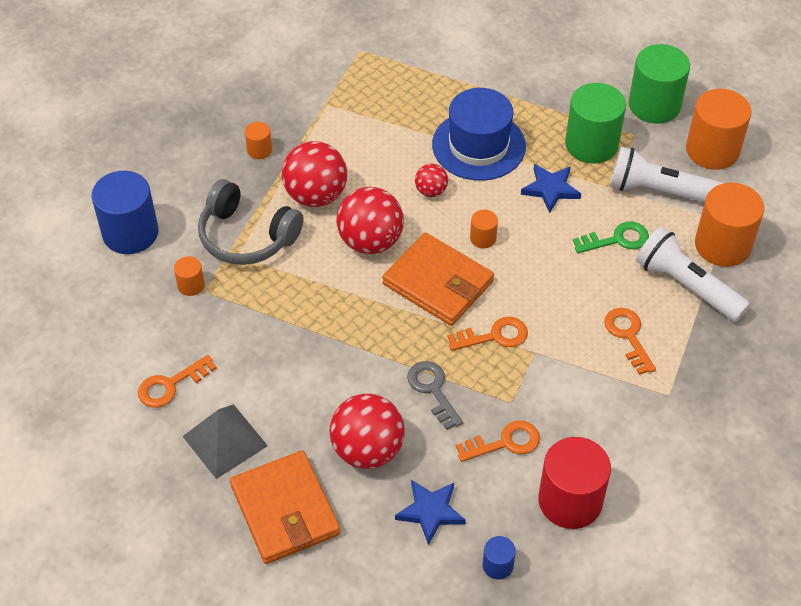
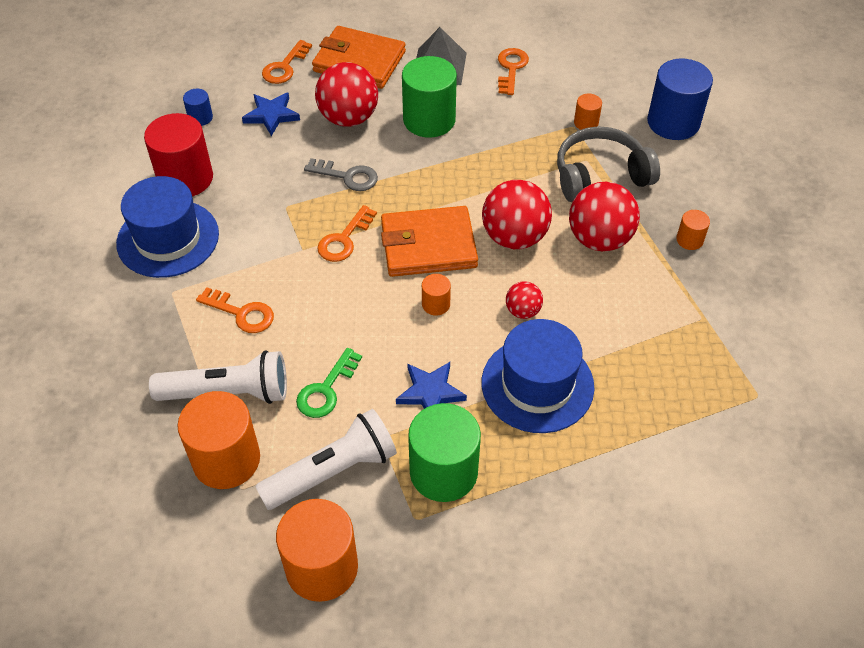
camera: 135 degrees right, 0 degrees up
(505, 442) = (264, 180): orange key -> orange key (285, 67)
(634, 448) = (168, 238): none -> blue hat
(654, 105) = (430, 577): green cylinder -> green cylinder (429, 120)

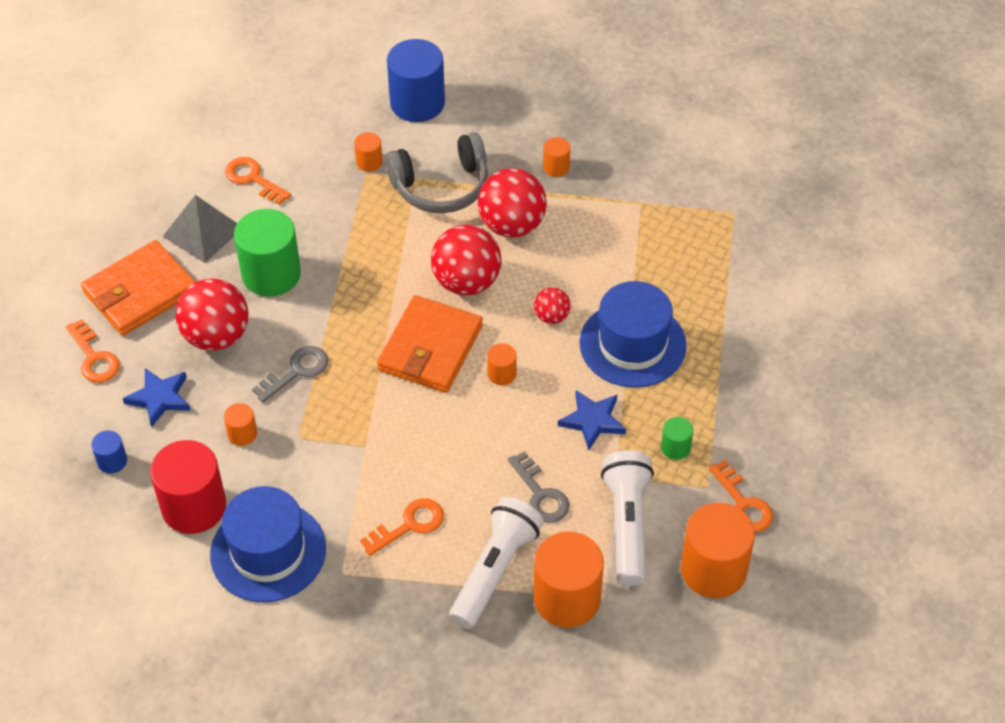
camera: 60 degrees left, 0 degrees up
(268, 173) = (242, 434): none -> orange cylinder
(326, 389) = (540, 494): green key -> grey key
(344, 239) = (376, 408): orange key -> orange key (743, 503)
(443, 472) = (675, 447): green cylinder -> green cylinder, size x0.47
(600, 176) = (441, 186): grey headphones -> grey headphones turned 120 degrees counterclockwise

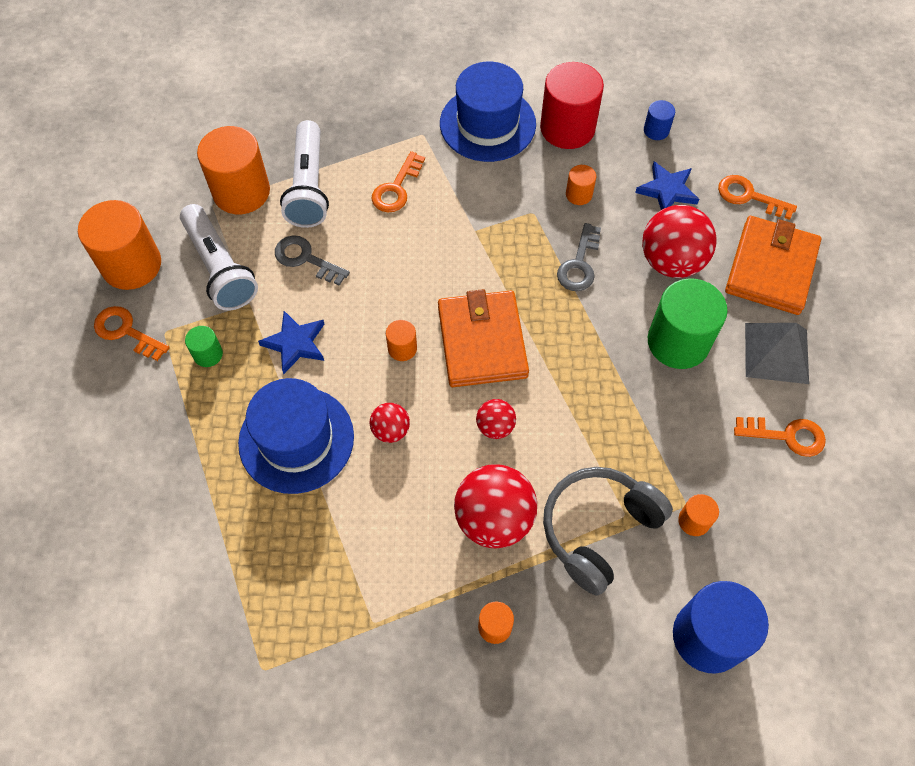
camera: 150 degrees right, 10 degrees up
(466, 282) = (495, 427): red ball -> red ball, size x0.51

